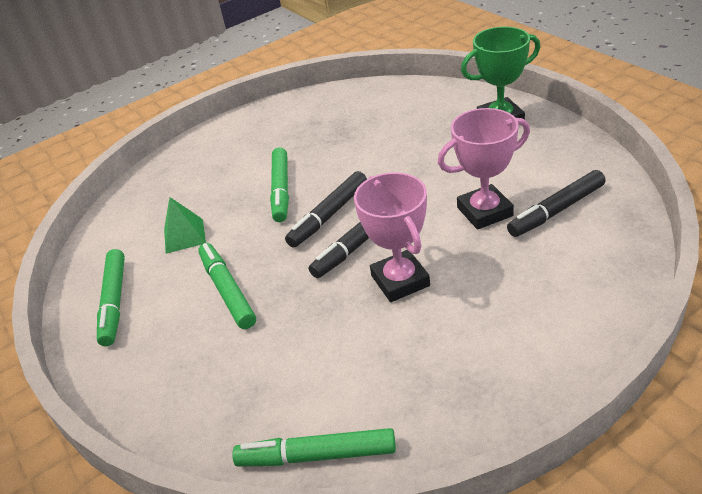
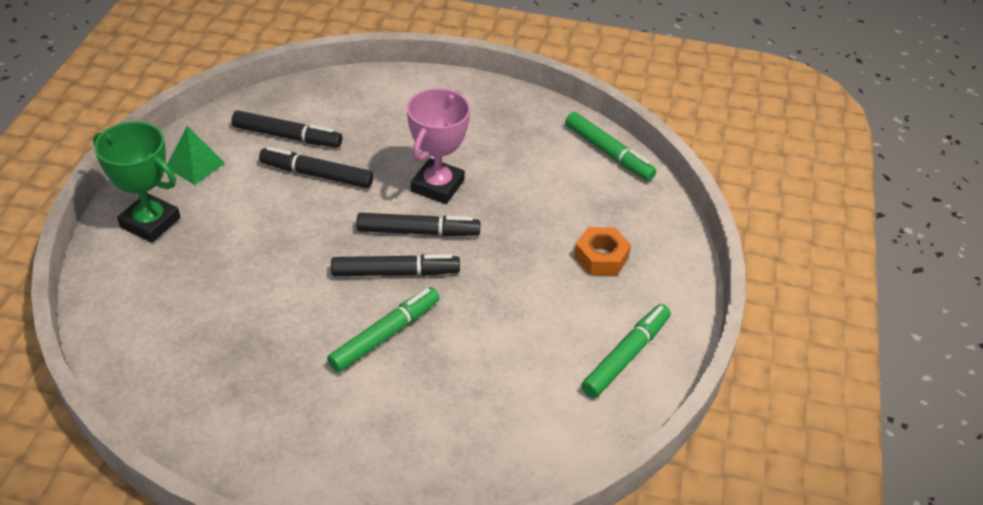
camera: 140 degrees left, 5 degrees up
(184, 235) = (510, 369): green pyramid -> green pyramid (195, 165)
(204, 348) = (601, 257): none -> orange nut
(227, 290) = (540, 283): green marker -> none
(484, 212) = (317, 174): pink trophy -> black marker

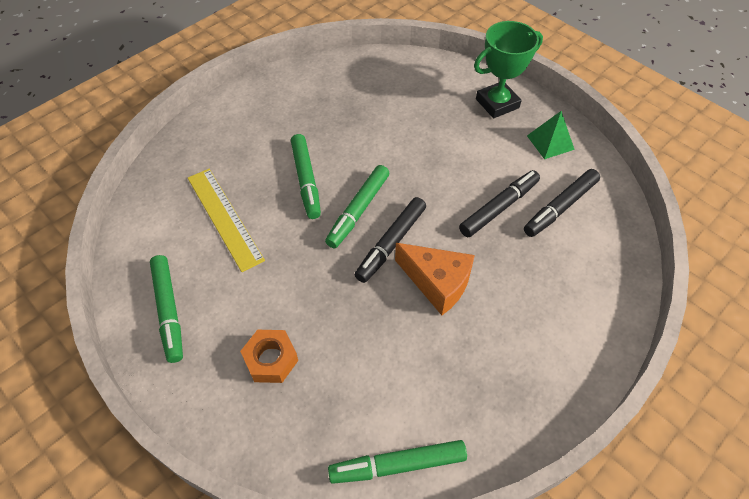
camera: 125 degrees right, 10 degrees up
(395, 273) = (358, 210): black marker -> green marker
(437, 186) = (437, 283): pink trophy -> orange cheese
(490, 379) = (224, 218): none -> yellow ruler

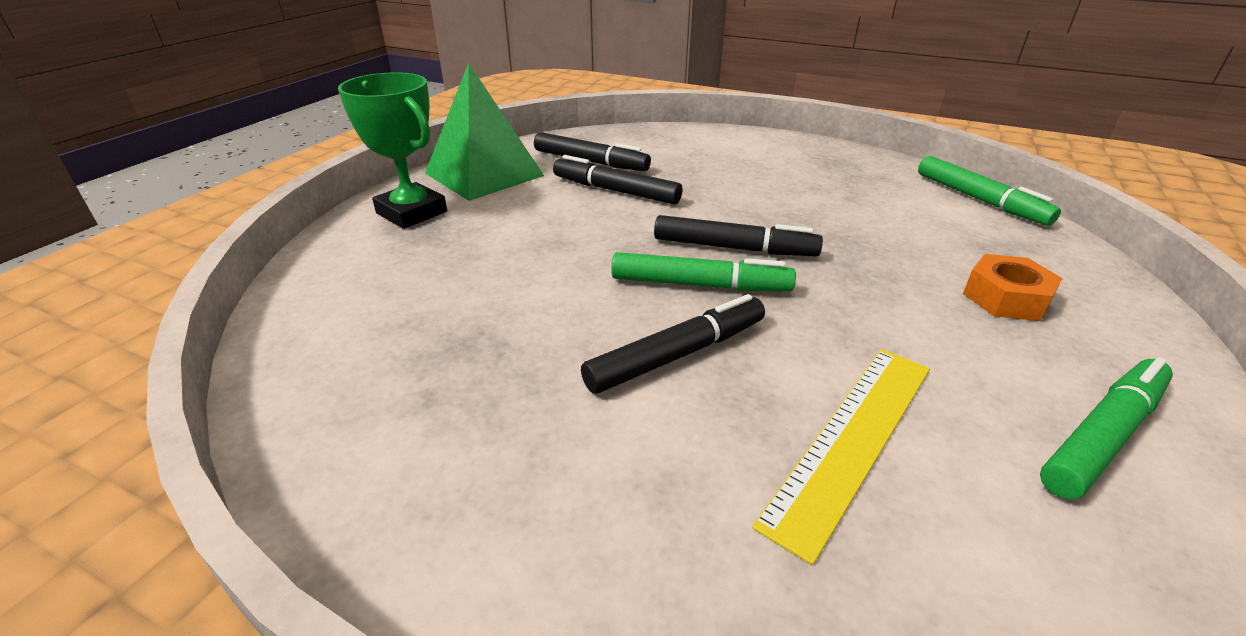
camera: 110 degrees left, 20 degrees down
(306, 180) = (677, 355): green marker -> black marker
(437, 283) = (760, 210): orange cheese -> none
(550, 142) = (484, 174): green pyramid -> green pyramid, size x1.85

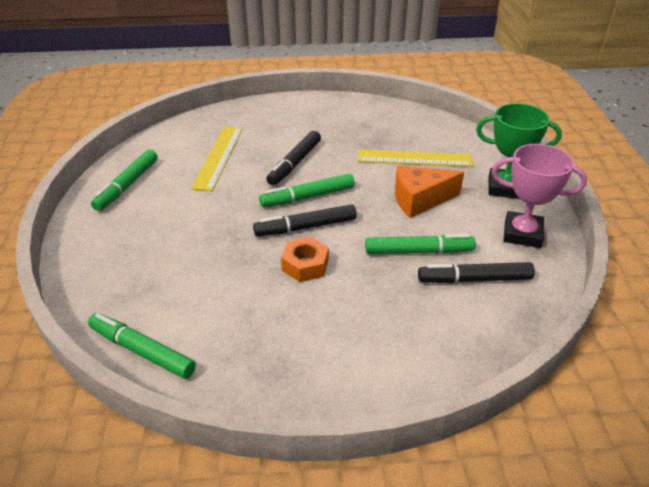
camera: 150 degrees right, 5 degrees up
(453, 288) = (414, 158): none -> yellow ruler
(484, 174) = (522, 234): green pyramid -> pink trophy
(540, 232) = (419, 200): none -> orange cheese
(615, 191) = (418, 251): black marker -> green marker
(1005, 298) = (147, 243): orange nut -> orange nut (305, 265)

